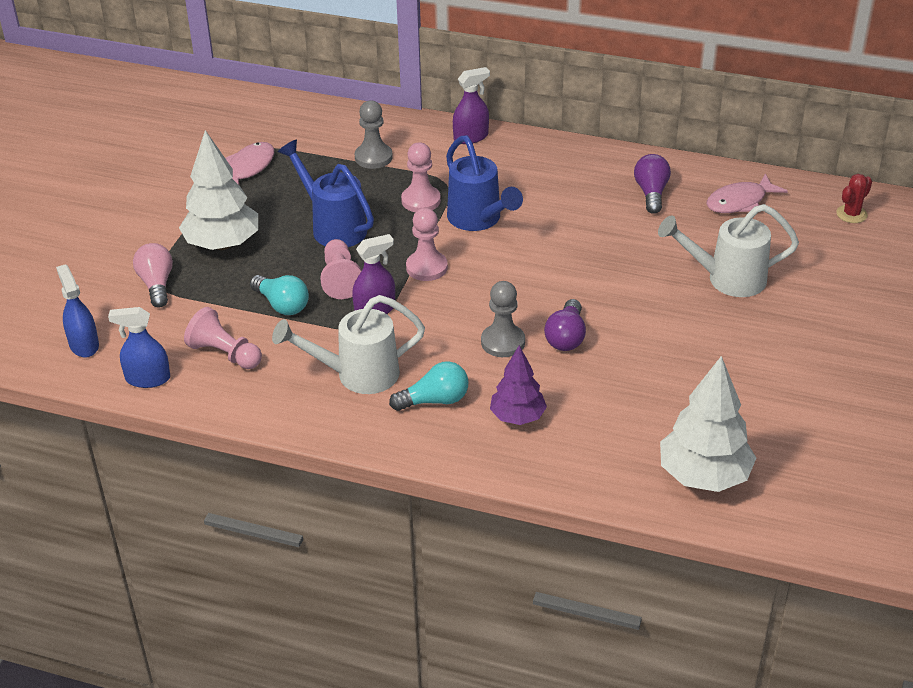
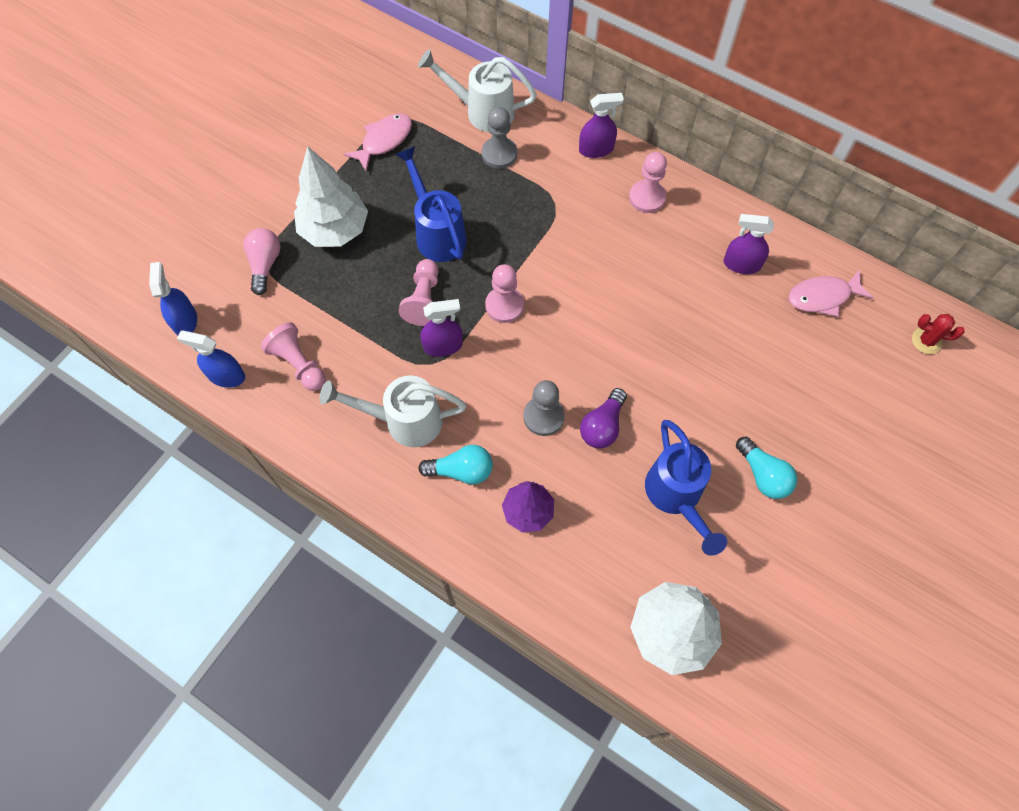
camera: 15 degrees right, 25 degrees up
(282, 305) = (364, 318): turquoise light bulb -> turquoise light bulb (763, 475)
(421, 200) = (525, 220): pink pawn -> pink pawn (647, 197)
(478, 220) = (570, 258): blue watering can -> blue watering can (676, 497)
(651, 193) = (741, 264): purple light bulb -> purple spray bottle
(726, 279) = (776, 393): white watering can -> white watering can (482, 111)
(851, 214) = (926, 341): red cactus -> red cactus turned 45 degrees clockwise

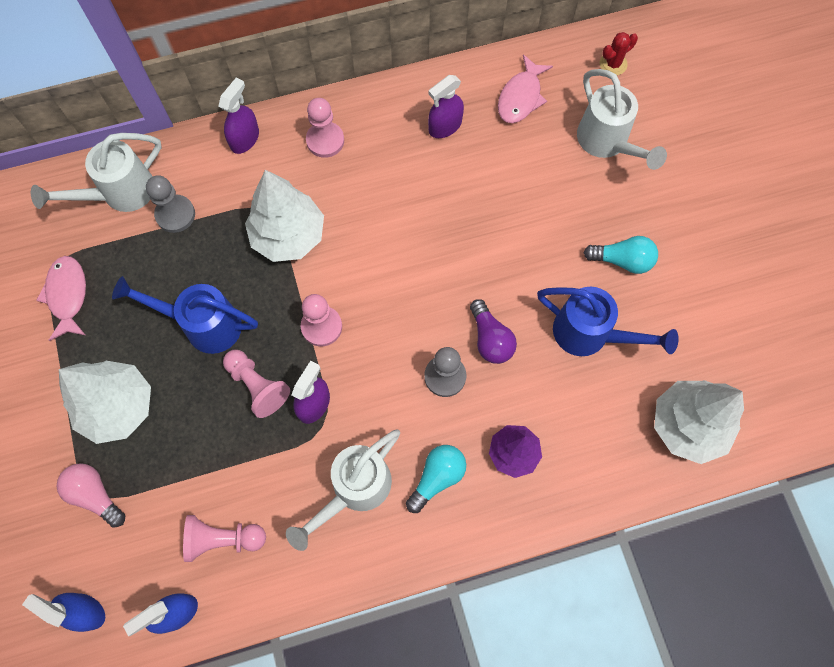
camera: 50 degrees left, 5 degrees up
(551, 232) = (288, 236): none -> white tree
(852, 388) = (607, 143): none -> white watering can

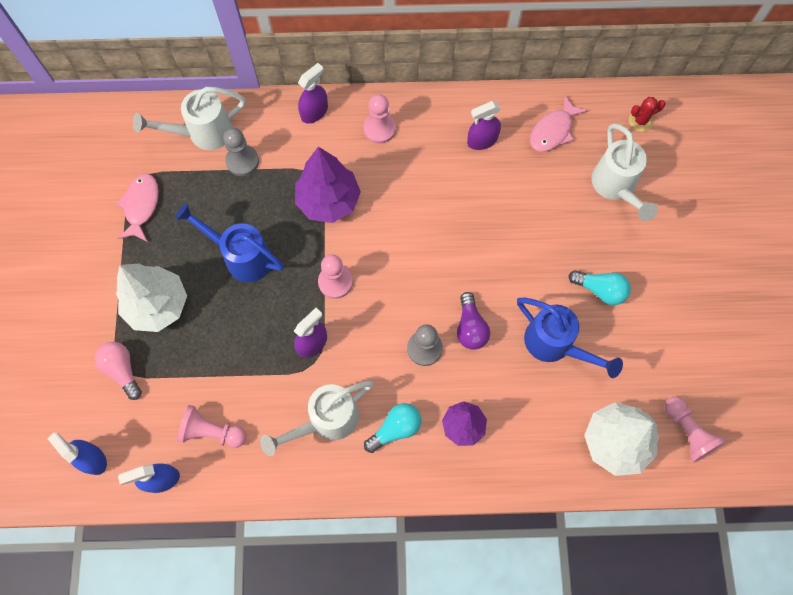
camera: 15 degrees right, 0 degrees up
(257, 386) = (271, 317): pink pawn -> pink pawn (687, 432)
(288, 236) = (328, 201): white tree -> purple tree

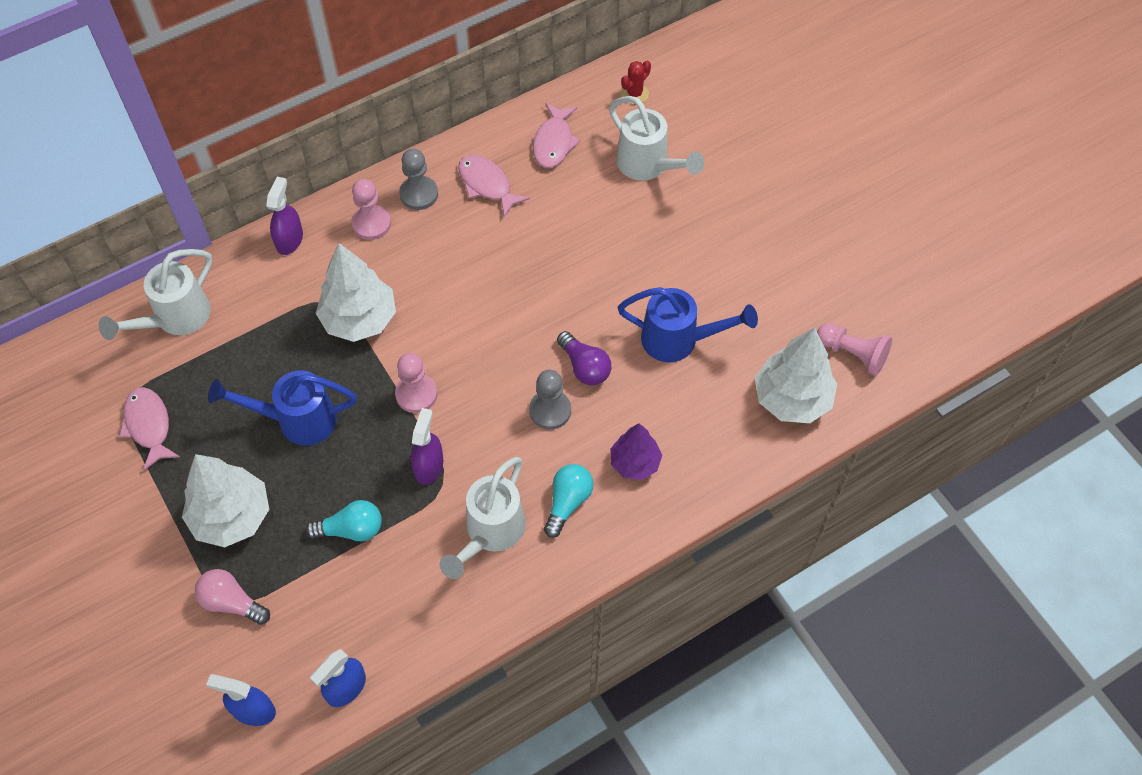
camera: 30 degrees left, 10 degrees down
(212, 432) = (373, 610): pink pawn -> none
(242, 161) = (238, 325): grey pawn -> grey pawn (419, 194)
(328, 201) = (359, 319): purple tree -> white tree
(482, 140) = (487, 185): purple spray bottle -> pink fish
(600, 290) = (691, 267): turquoise light bulb -> turquoise light bulb (351, 529)

